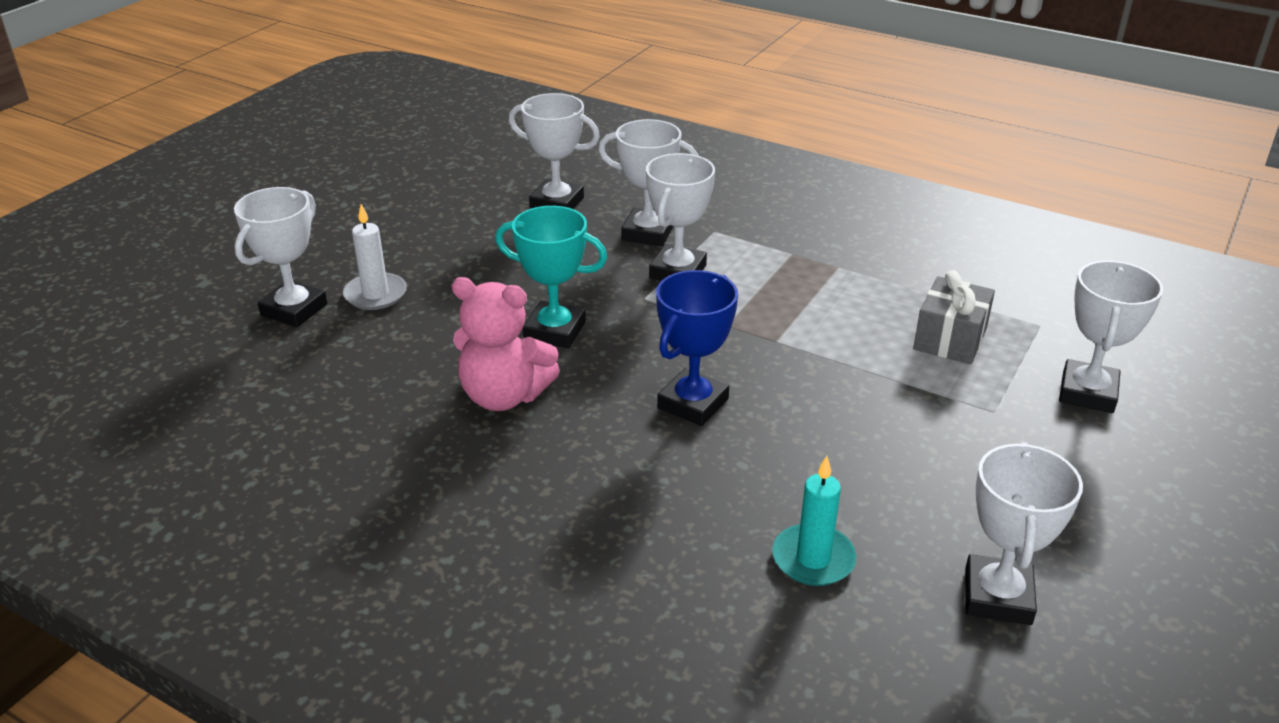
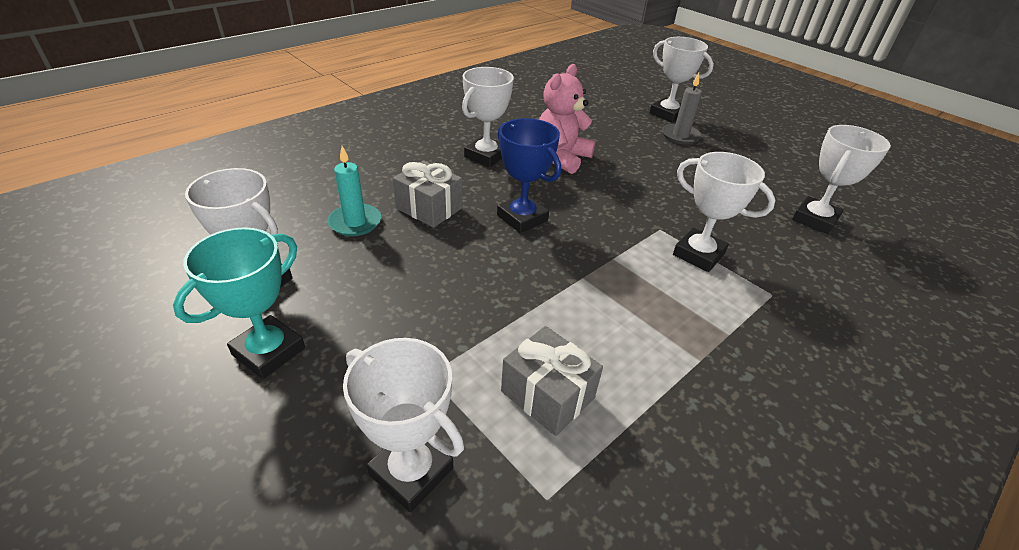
camera: 105 degrees right, 5 degrees up
(375, 294) = (680, 136): white candle -> grey candle
(555, 331) = (625, 185): turquoise trophy -> turquoise trophy (269, 351)
(648, 233) = (766, 254): white trophy -> white trophy (486, 156)
(728, 494) = (429, 208): none -> grey gift

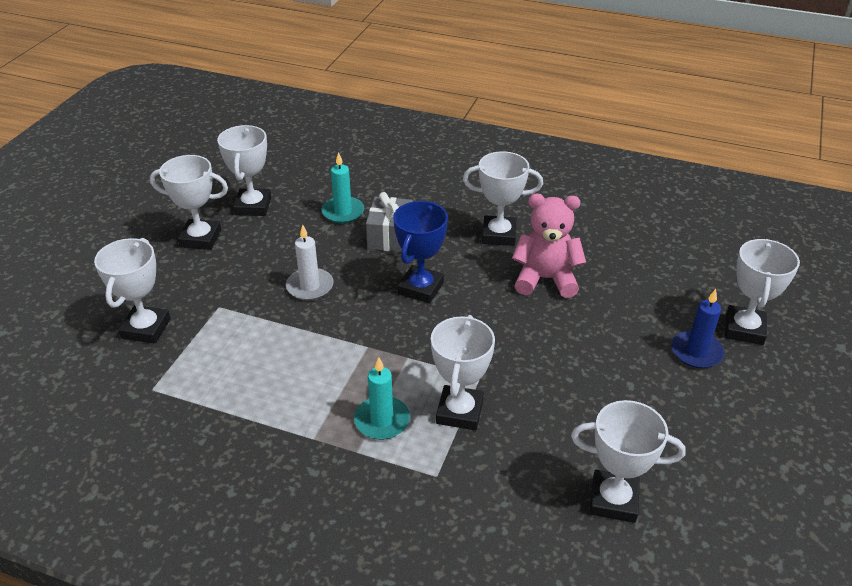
camera: 65 degrees right, 0 degrees up
(269, 351) = (200, 238): turquoise trophy -> white trophy
(458, 285) = (310, 286): none -> white candle
(547, 394) = (231, 365): grey gift -> none
(680, 136) = (696, 352): grey candle -> blue candle
(692, 303) = (382, 420): none -> turquoise candle

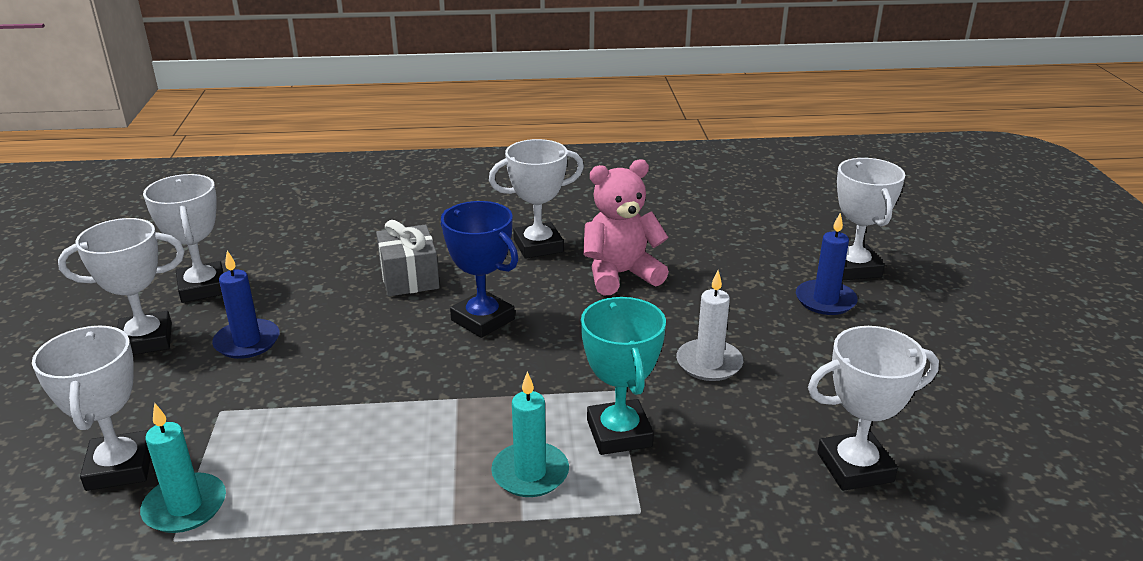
camera: 25 degrees left, 10 degrees down
(259, 259) = (247, 342): none -> blue candle
(310, 286) = (337, 354): white candle -> white candle (709, 363)
(343, 212) = (331, 266): turquoise candle -> turquoise candle (185, 506)
(421, 288) = (483, 320): blue trophy -> blue trophy turned 45 degrees counterclockwise
(459, 412) = (619, 433): white trophy -> turquoise trophy

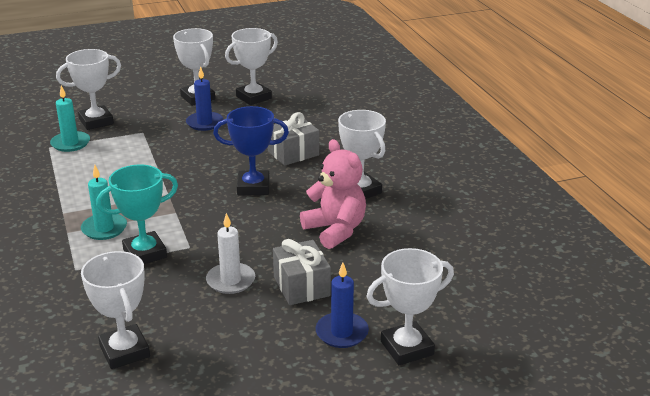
camera: 75 degrees right, 0 degrees up
(483, 320) = (253, 187): blue trophy -> blue trophy turned 60 degrees clockwise
(733, 313) = (301, 286): none -> grey gift

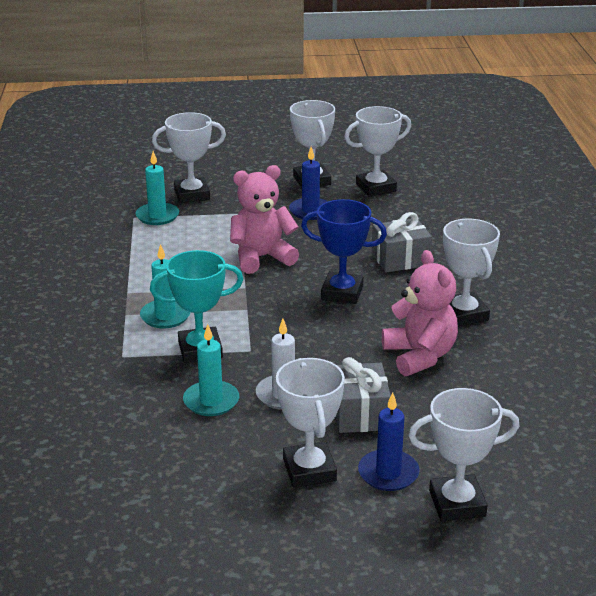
camera: 15 degrees right, 0 degrees up
(124, 351) = (147, 453): white trophy -> white trophy (309, 470)
(168, 296) = (211, 401): none -> turquoise candle
(175, 167) = (261, 258): none -> pink teddy bear

